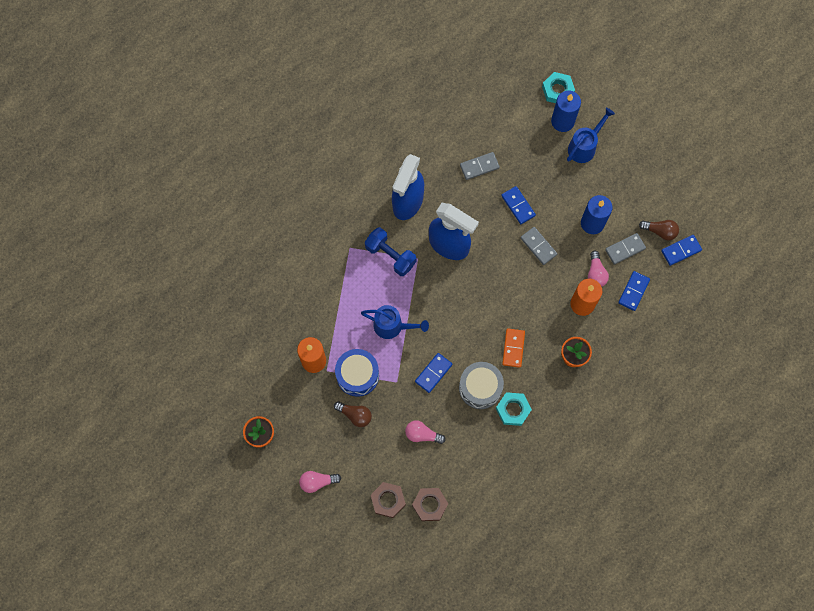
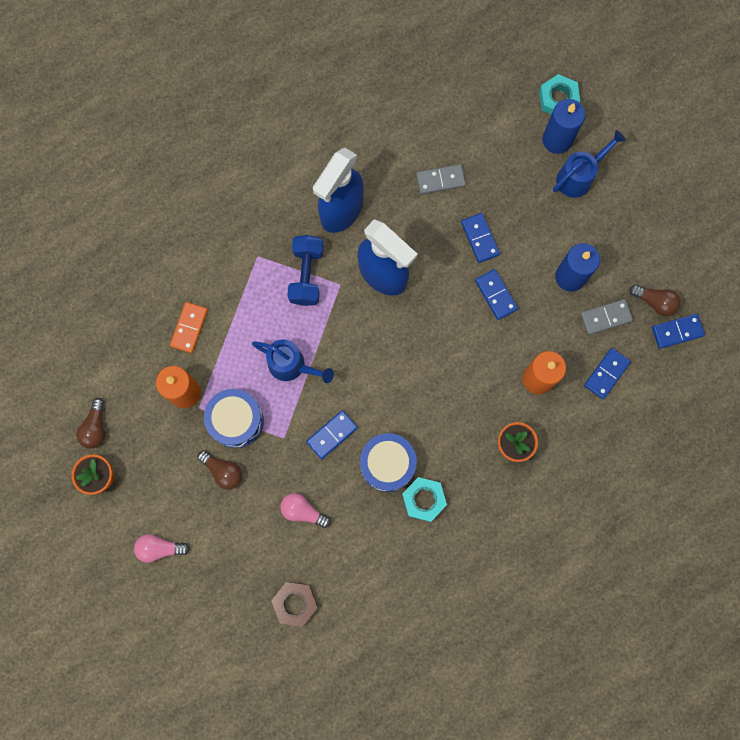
camera: 10 degrees right, 5 degrees up
(249, 399) = (96, 427): none -> brown light bulb
(388, 500) = (243, 588): brown nut -> none
(390, 256) = (306, 275): blue dumbbell -> blue dumbbell turned 45 degrees clockwise
(480, 388) = (387, 464): grey drum -> blue drum
(513, 348) = (439, 420): orange domino -> orange domino (189, 328)
(538, 246) = (496, 295): grey domino -> blue domino
(596, 273) = (562, 342): pink light bulb -> none

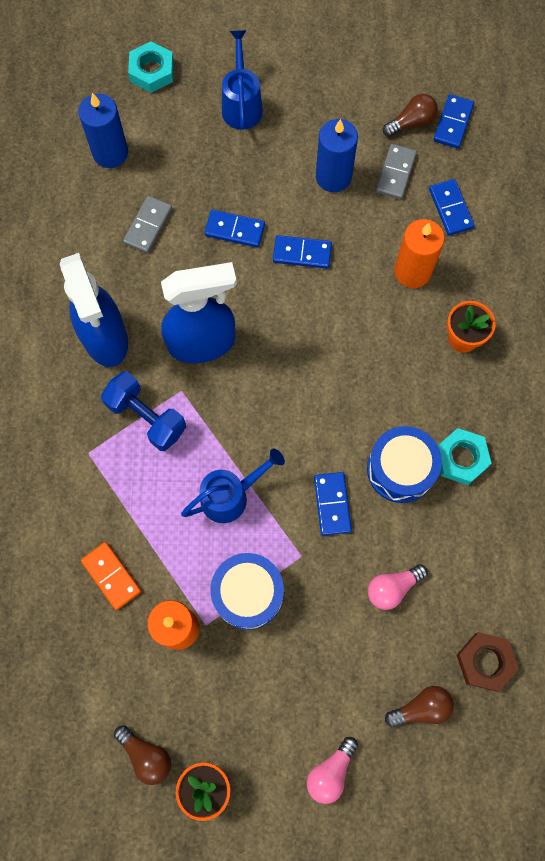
camera: 55 degrees left, 5 degrees down
(223, 471) = (293, 644): brown light bulb -> brown light bulb (421, 708)
(557, 140) = (191, 99): blue candle -> blue candle (110, 153)

